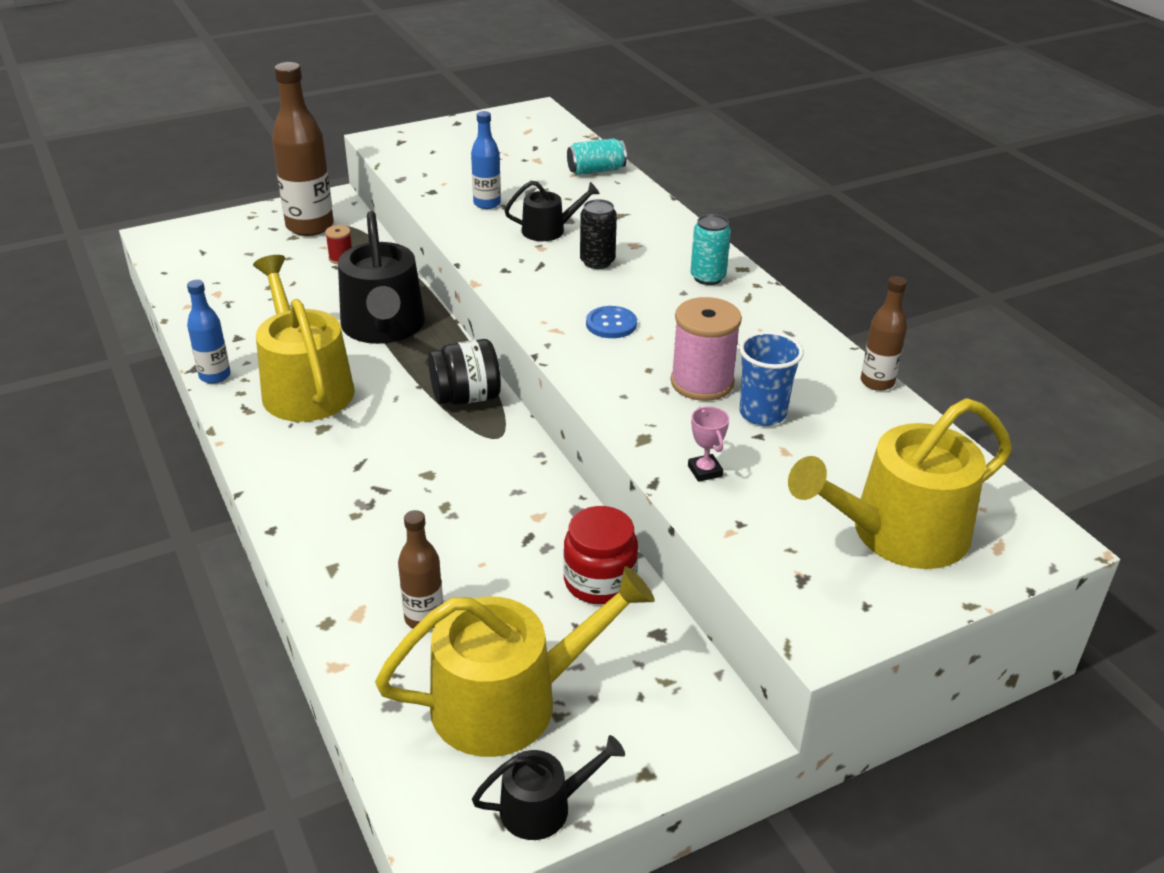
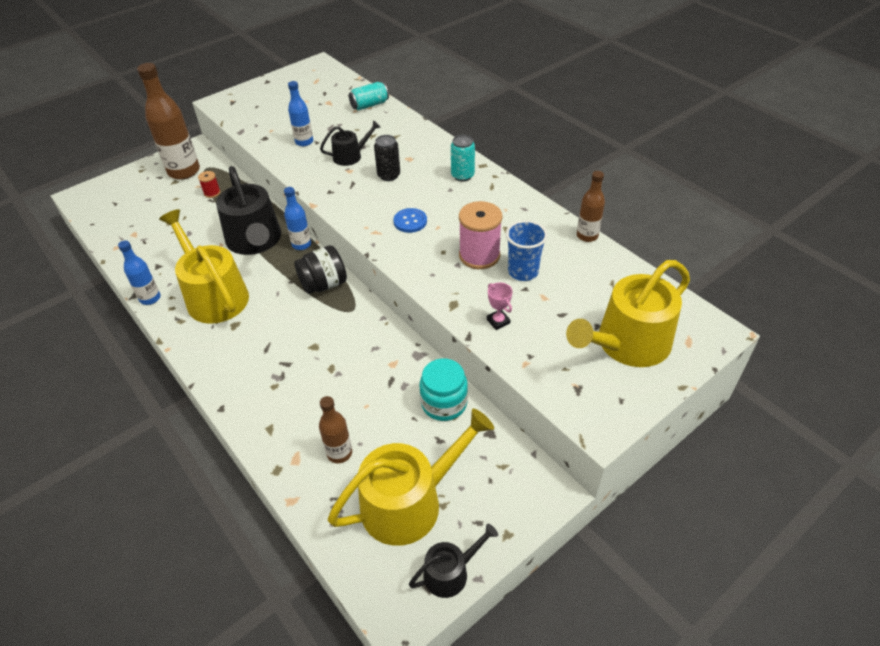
camera: 10 degrees left, 10 degrees up
(449, 342) = (301, 244): none -> blue bottle
(599, 581) = (444, 403): red jar -> turquoise jar

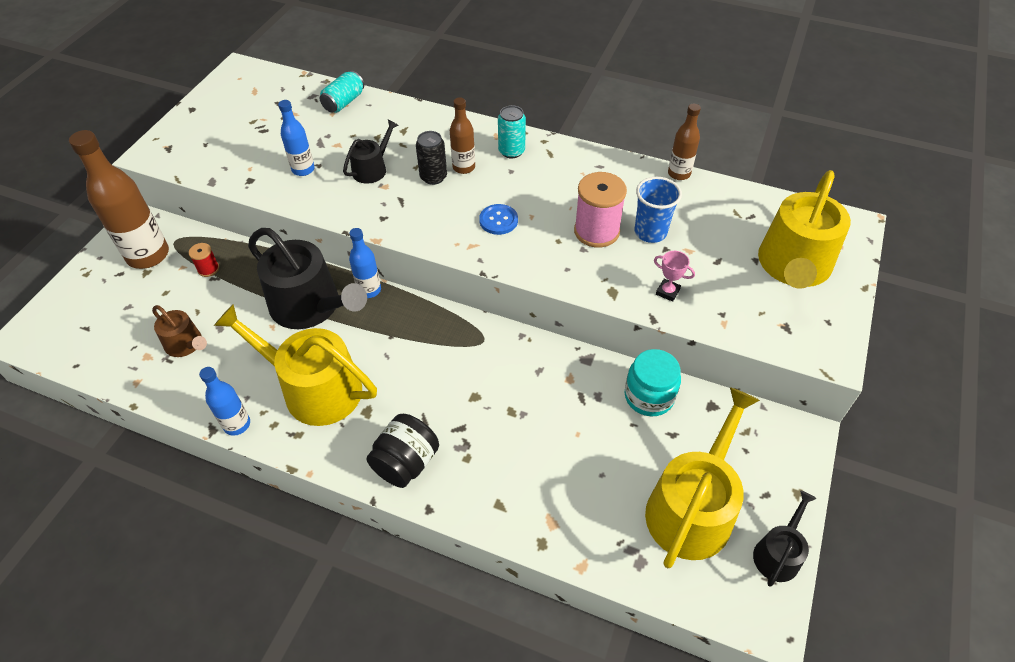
camera: 30 degrees left, 5 degrees up
(161, 235) = (186, 344): none -> brown watering can
(324, 284) = (430, 325): black jar -> black jar (406, 463)
(339, 453) = (590, 494): brown bottle -> brown bottle (464, 167)

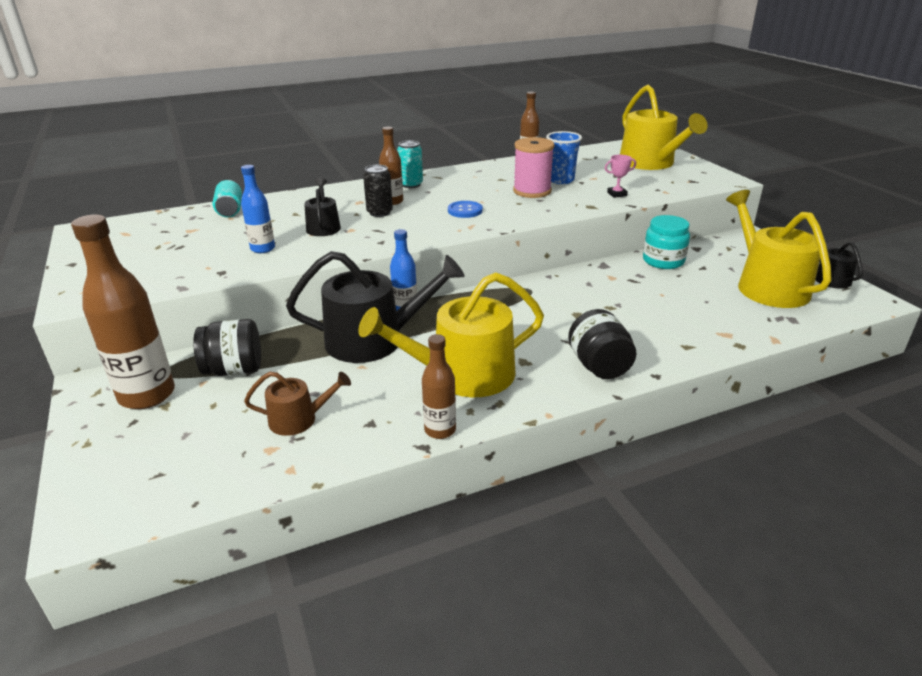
camera: 45 degrees left, 20 degrees down
(208, 269) = (234, 370): red spool -> black jar
(237, 424) = (440, 430): blue bottle -> brown bottle

